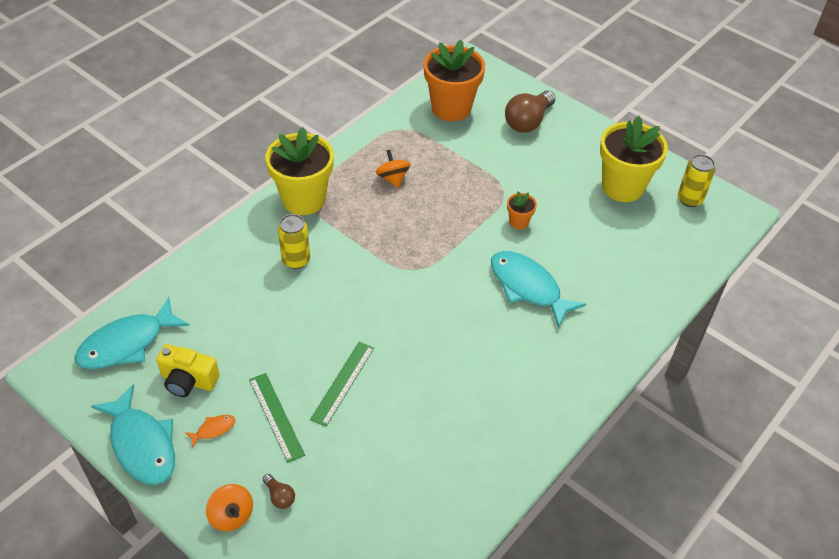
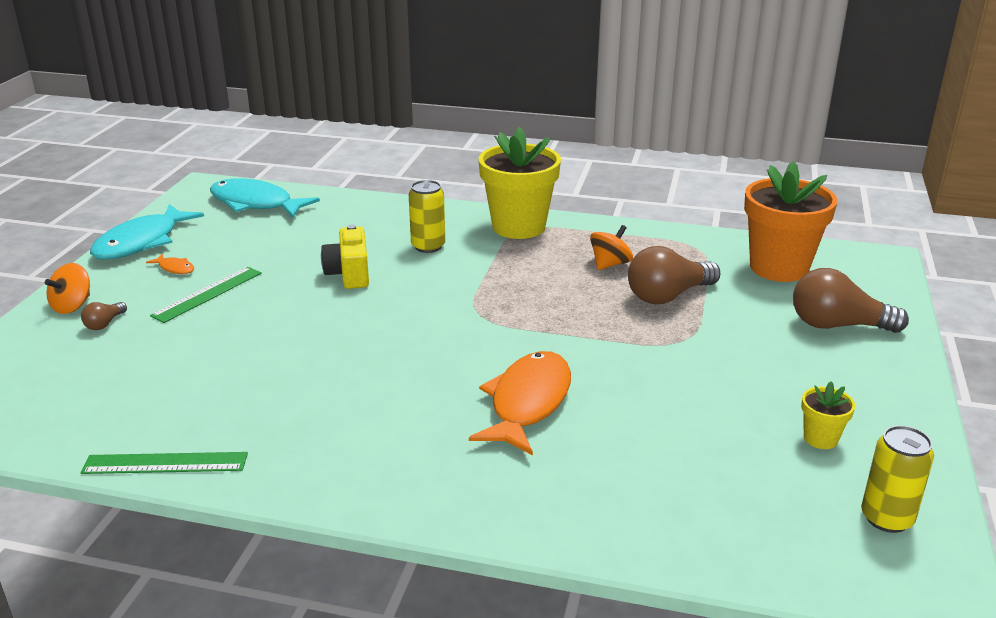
camera: 65 degrees right, 20 degrees down
(188, 381) = (228, 241): yellow camera -> yellow camera (349, 274)
(343, 383) = (275, 317): green ruler -> green ruler (165, 463)
(450, 172) = (668, 296): none -> brown light bulb
(519, 222) = (639, 366): orange flower pot -> none
(528, 287) = (527, 403): turquoise fish -> orange fish
(622, 187) = (820, 438): yellow flower pot -> yellow flower pot, size x0.44

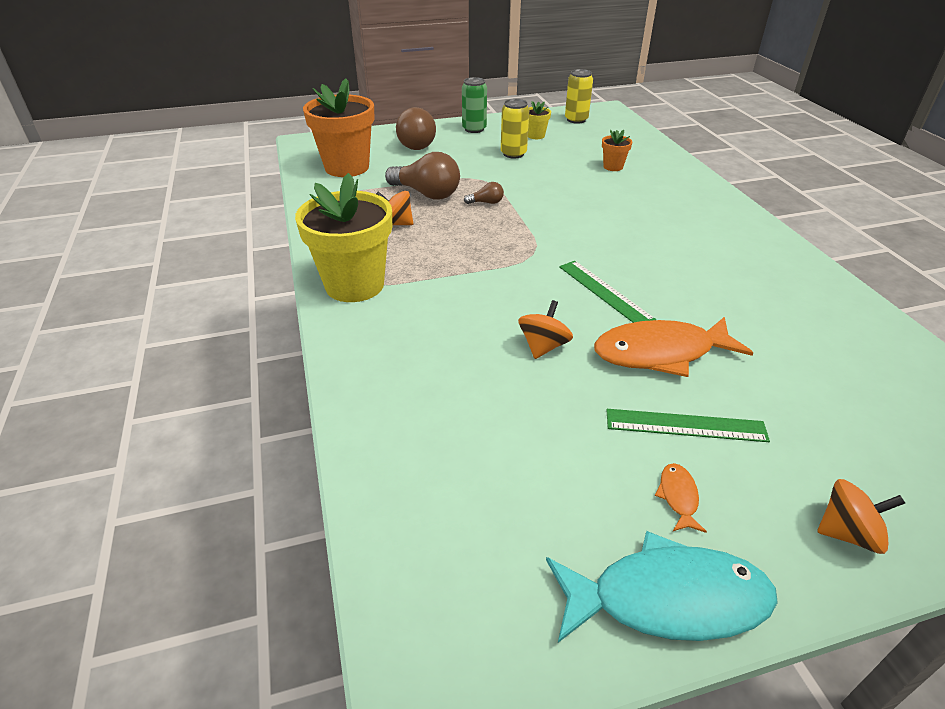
camera: 120 degrees left, 10 degrees up
(104, 324) = (825, 469): brown light bulb -> brown light bulb (486, 202)
(165, 463) = (858, 305): green ruler -> green ruler (605, 292)
(255, 203) = (442, 542): turquoise fish -> none
(349, 274) = (543, 346): yellow camera -> orange spinning top
(428, 246) = (442, 322): yellow can -> yellow can (513, 154)
(527, 403) = (610, 207): orange fish -> orange fish (660, 353)
(645, 462) = (613, 167): none -> orange flower pot
(879, 390) = (474, 129): none -> green can

